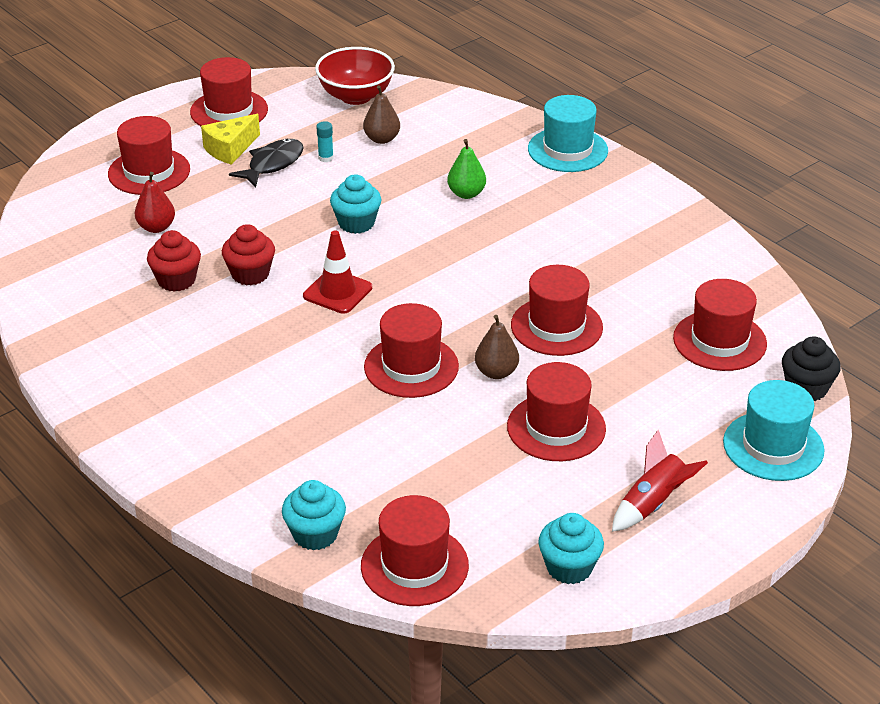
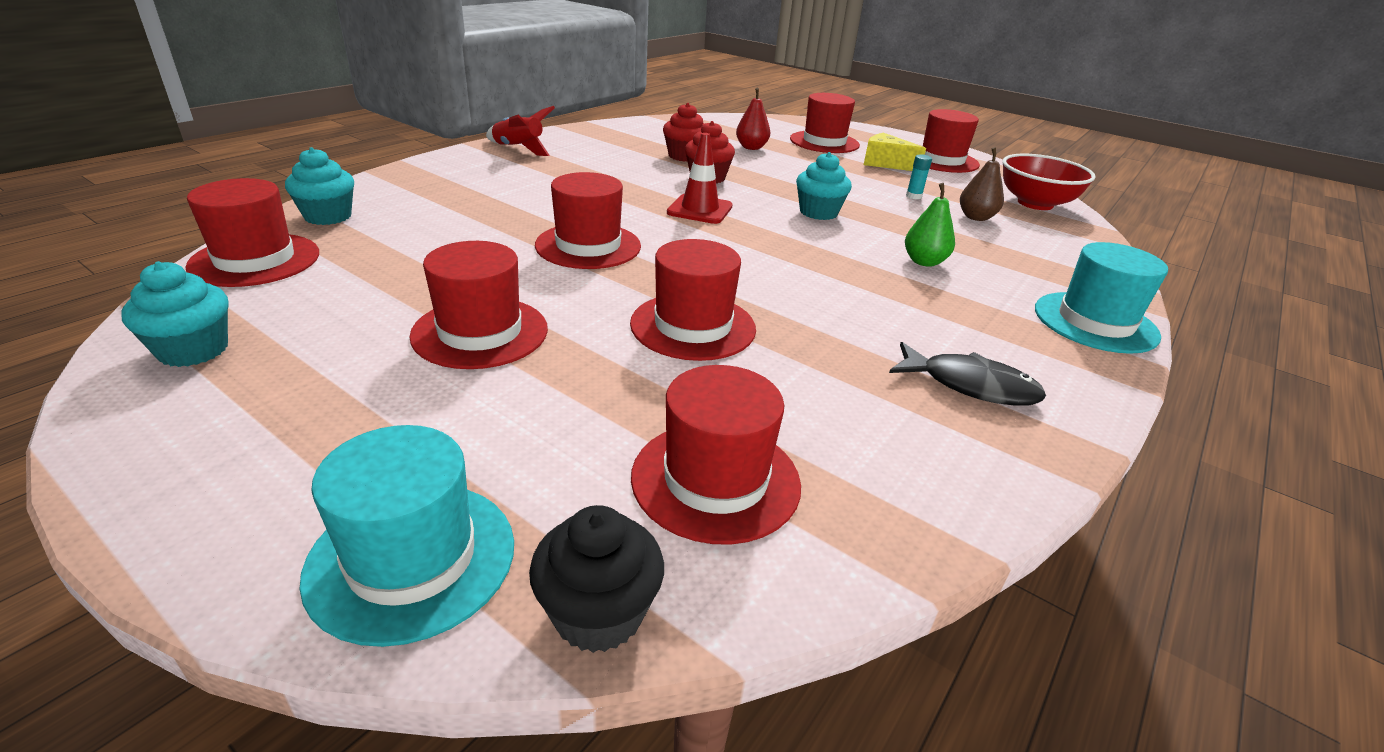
camera: 75 degrees right, 5 degrees down
(272, 164) = (879, 178): black fish -> black fish (970, 385)
(496, 372) = (587, 290): brown pear -> none
(653, 503) = (295, 415): red rocket -> red rocket (519, 149)

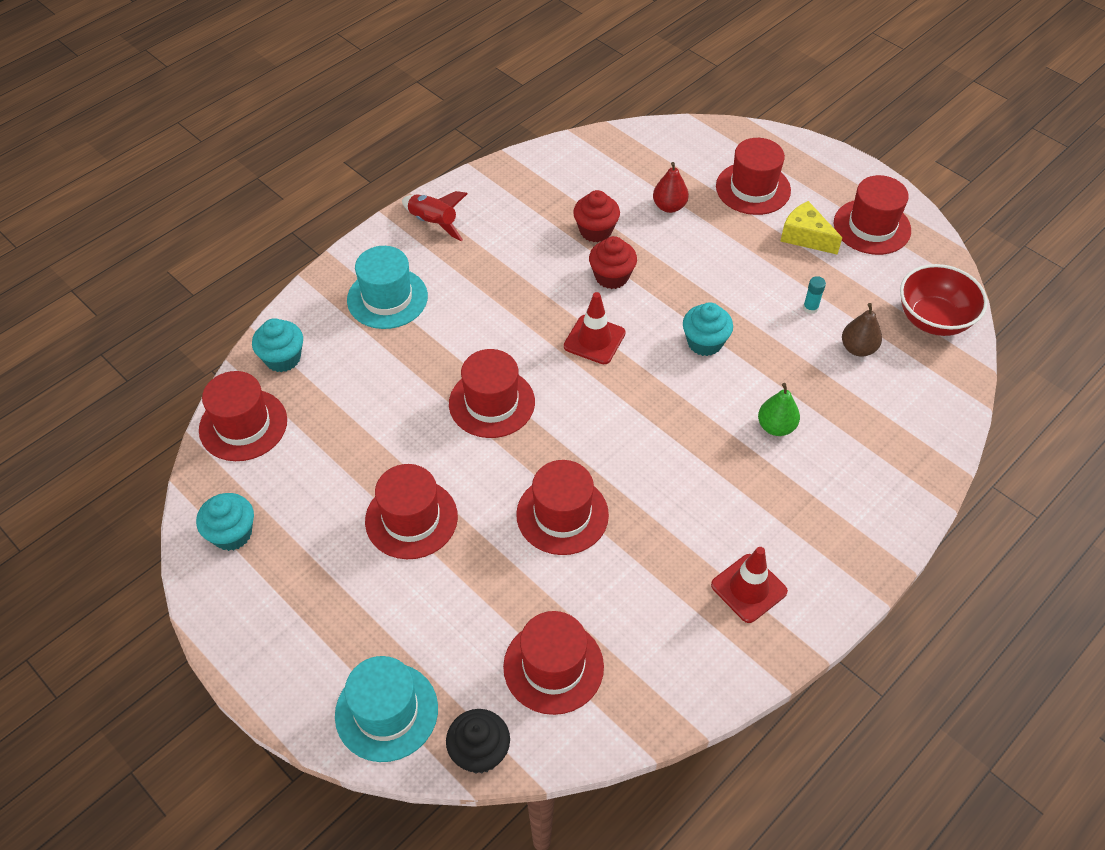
camera: 10 degrees right, 20 degrees up
(970, 385) = (748, 588): black fish -> red traffic cone
(1095, 322) = (887, 516): turquoise hat -> turquoise hat (387, 298)

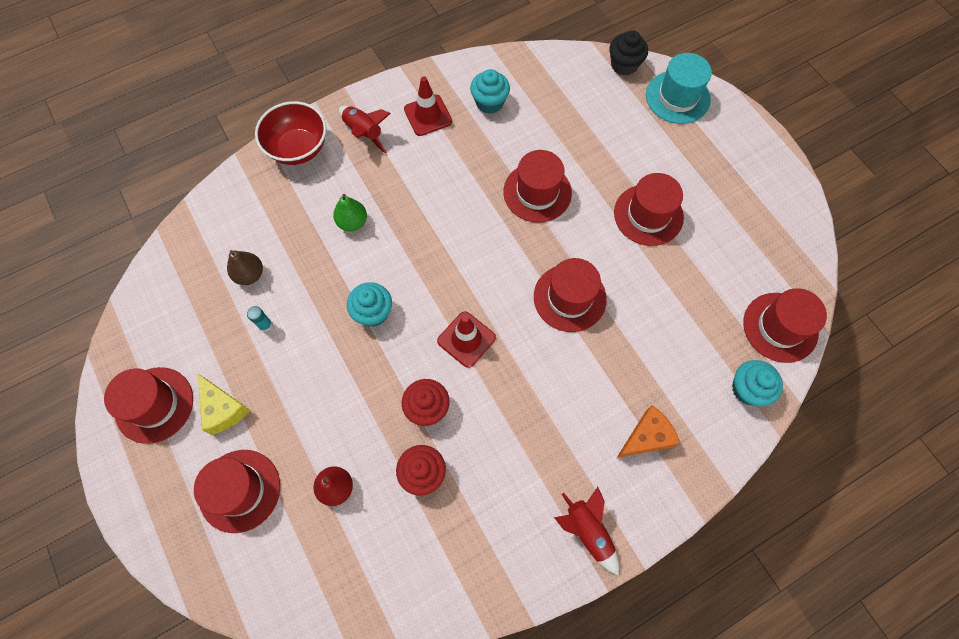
camera: 165 degrees left, 15 degrees up
(232, 534) = (783, 234): turquoise cupcake -> turquoise cupcake (489, 102)
(387, 298) = (646, 437): turquoise hat -> orange cheese
(553, 666) = (569, 99): red hat -> none
(822, 541) = (364, 133): none -> red rocket
(933, 319) = (170, 286): red bowl -> red bowl (298, 148)

